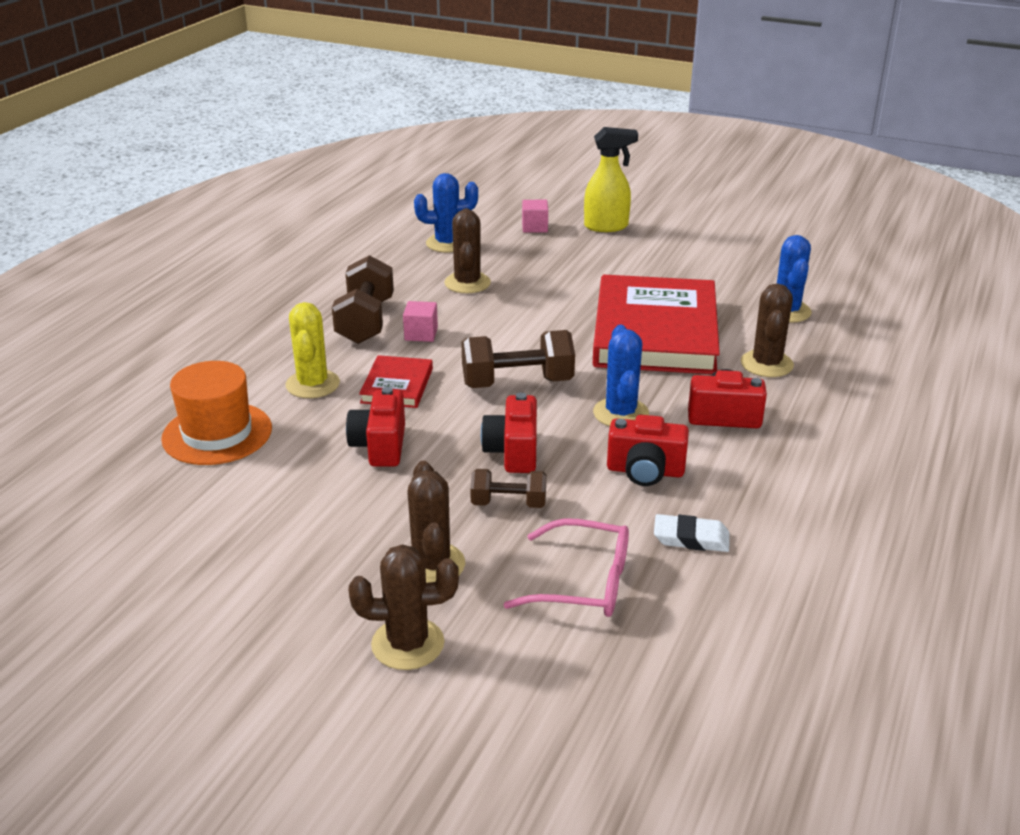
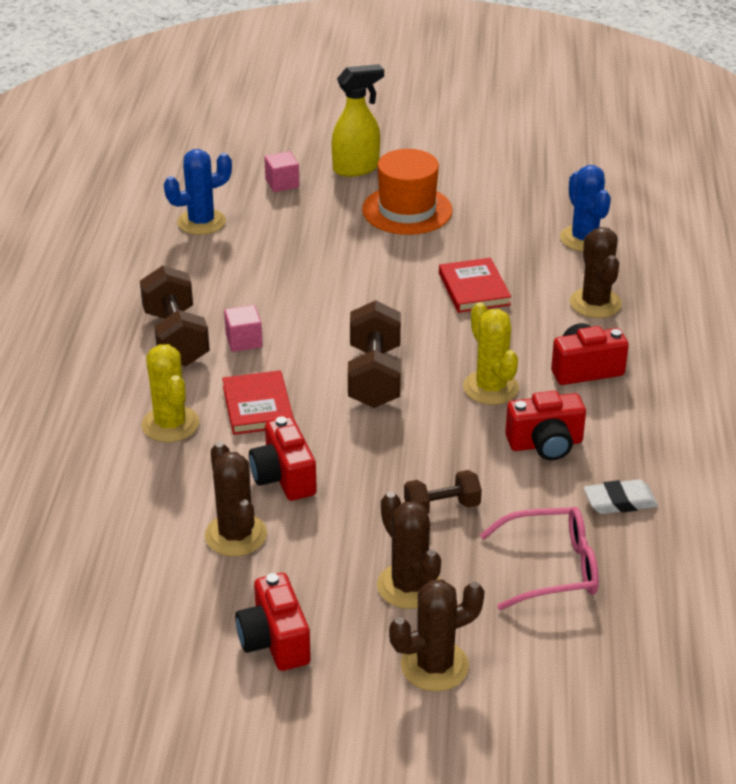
camera: 20 degrees left, 5 degrees up
(217, 433) = (110, 503): orange hat -> orange hat (407, 210)
(467, 283) = (253, 268): brown cactus -> brown cactus (236, 535)
(513, 452) = (414, 453): red camera -> red camera (274, 641)
(517, 383) = (374, 376): brown dumbbell -> brown dumbbell turned 60 degrees counterclockwise
(620, 413) = (490, 388): blue cactus -> yellow cactus
(655, 332) = (474, 289): red book -> red book, size x0.45

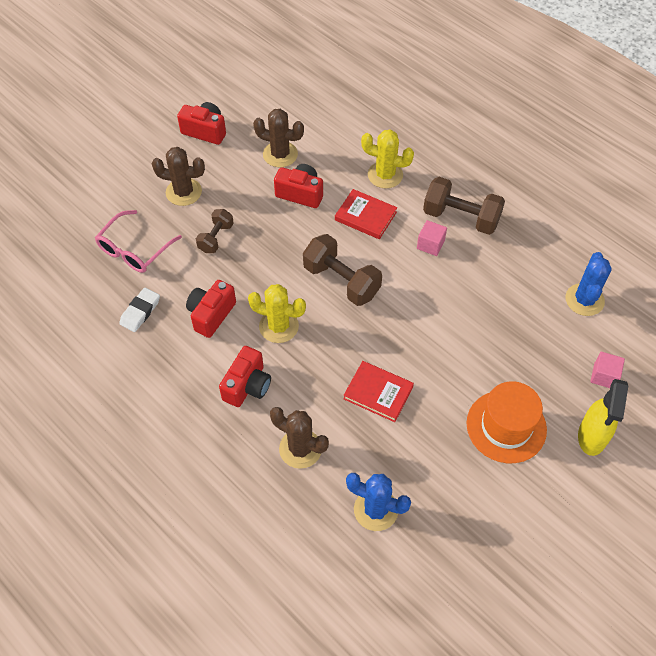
camera: 130 degrees right, 20 degrees up
(434, 666) = (134, 170): brown cactus -> none

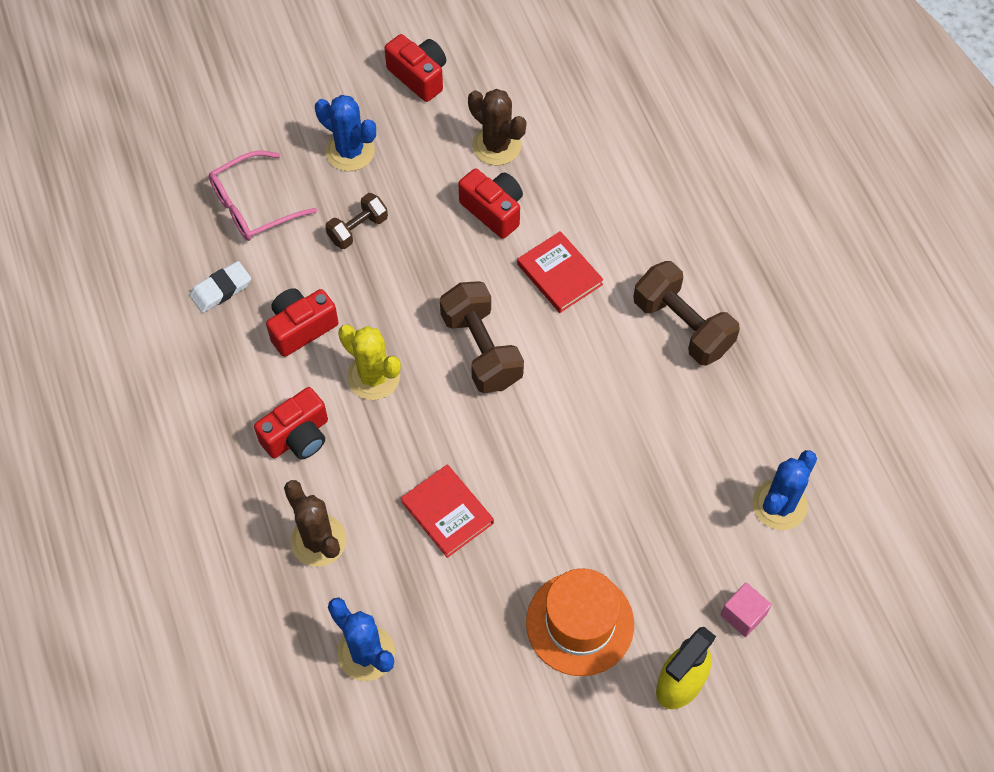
camera: 25 degrees right, 5 degrees up
(183, 192) = (350, 151): brown cactus -> blue cactus
(385, 175) = (616, 227): yellow cactus -> none
(430, 244) = (621, 347): pink cube -> none

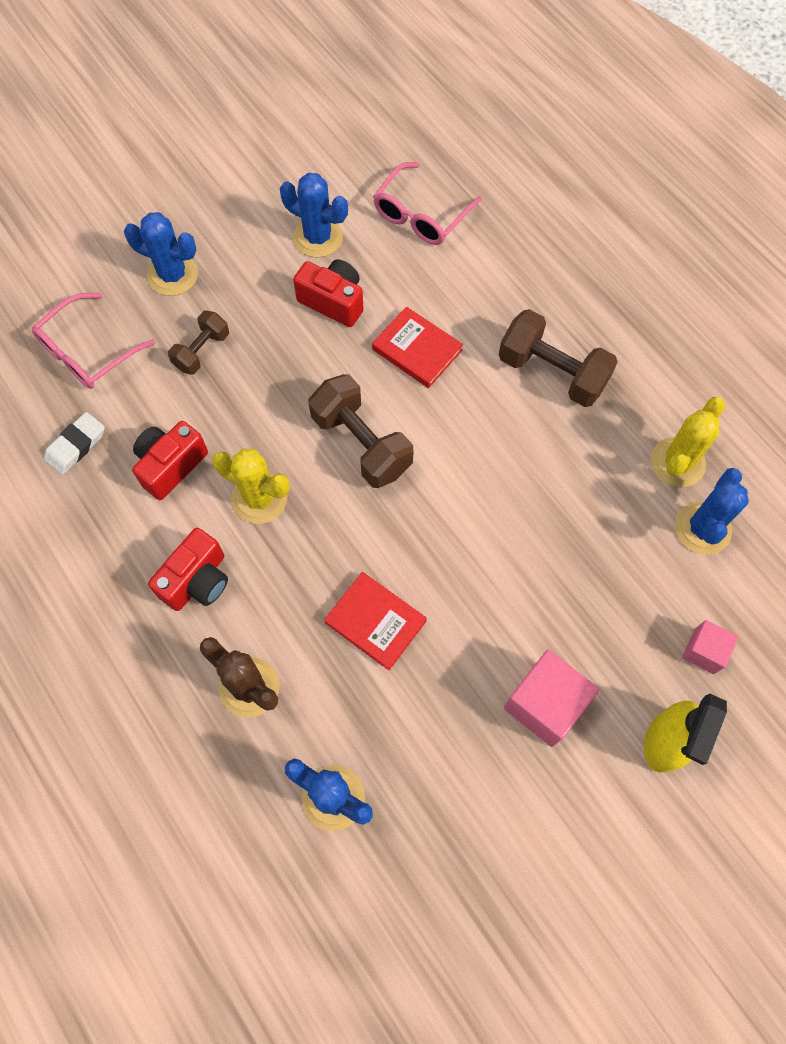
camera: 15 degrees left, 5 degrees up
(419, 76) = (222, 187): red camera -> none
(496, 145) = (318, 237): brown cactus -> blue cactus
(580, 623) = (545, 704): orange hat -> pink cube
(602, 145) = (421, 215): none -> pink glasses
(776, 438) = (677, 462): none -> yellow cactus

